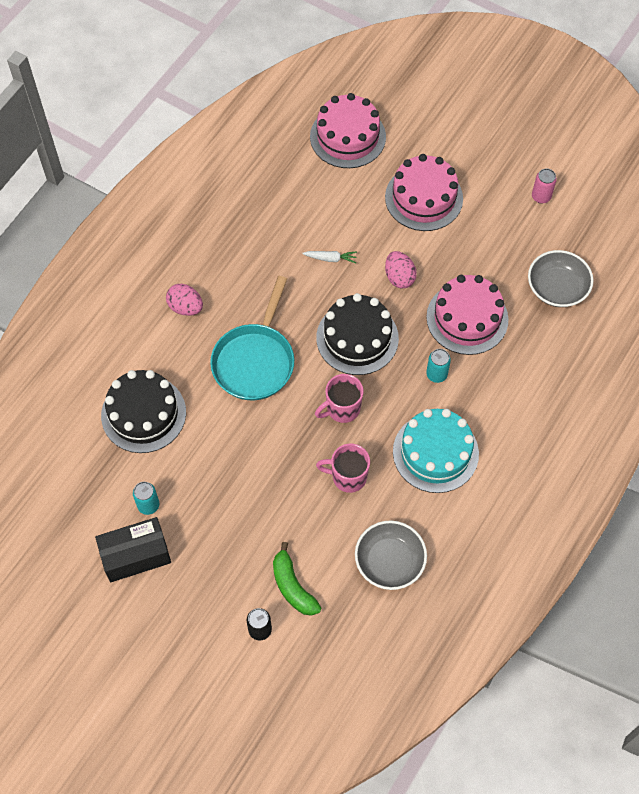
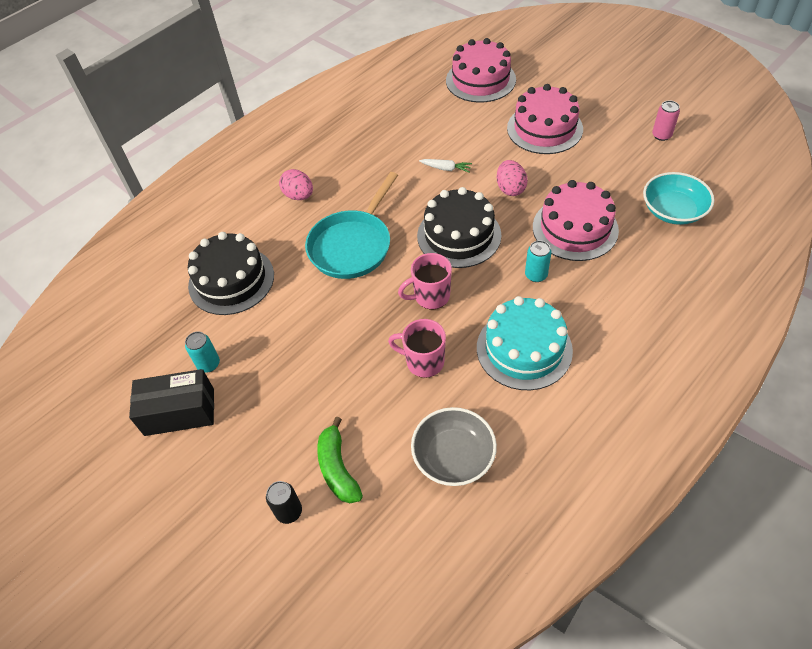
camera: 15 degrees right, 10 degrees down
(557, 288) = (673, 210): grey bowl -> turquoise bowl

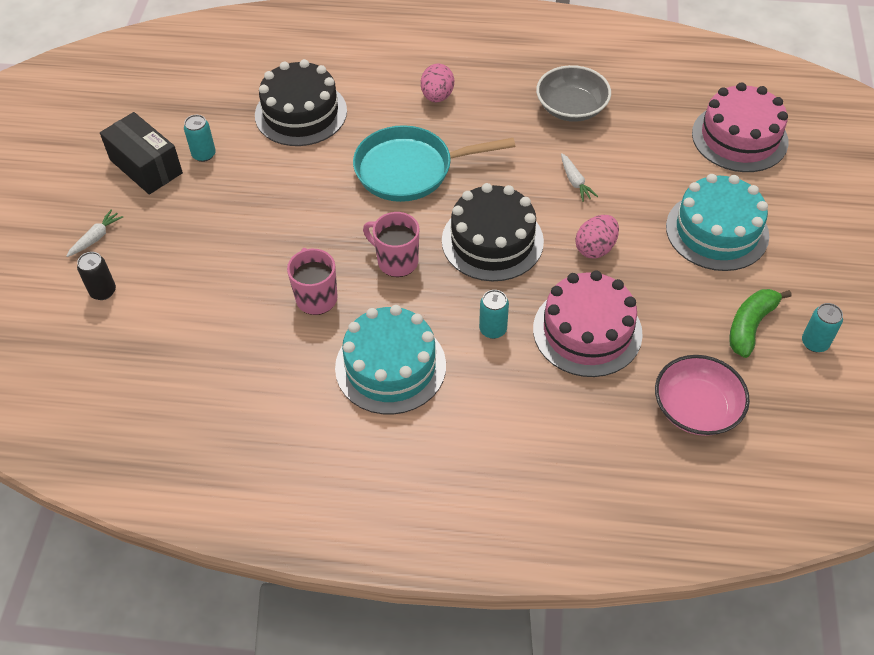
camera: 50 degrees right, 0 degrees up
(223, 489) = (96, 238): none -> white carrot
(337, 468) = (163, 299): green banana -> green banana (750, 325)
(453, 456) = (231, 374): grey bowl -> grey bowl (571, 108)
(544, 128) = (717, 231): pink cake -> turquoise cake
(661, 135) = (814, 343): pink can -> turquoise can
(673, 210) = (696, 408): turquoise bowl -> pink bowl

